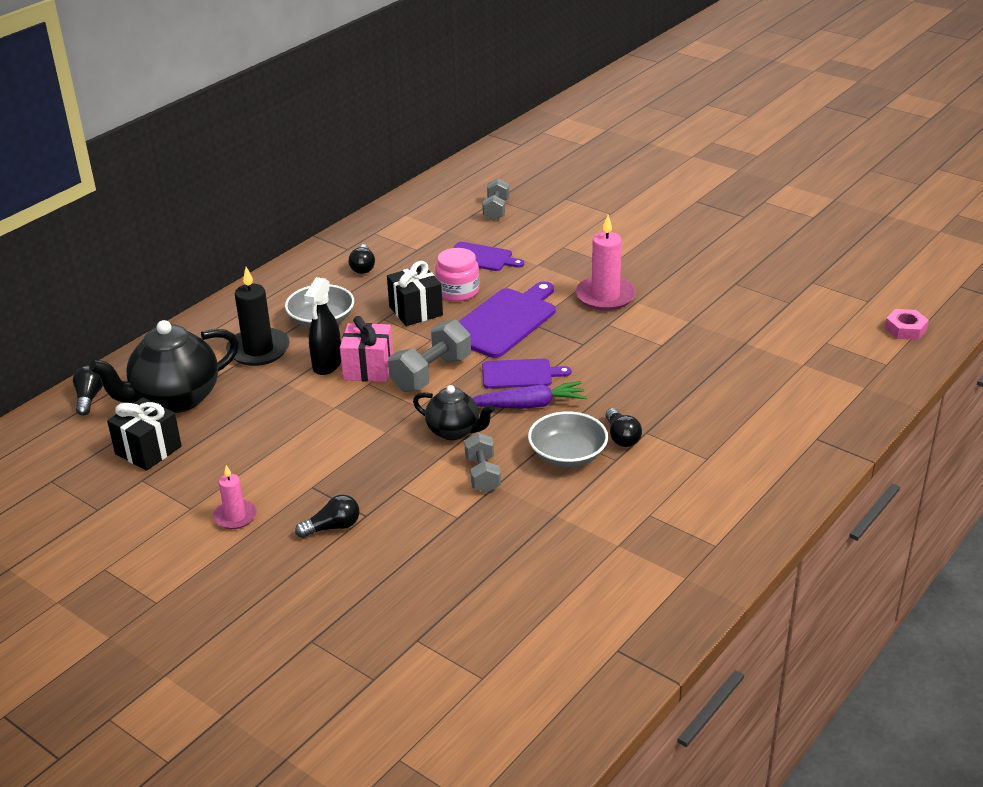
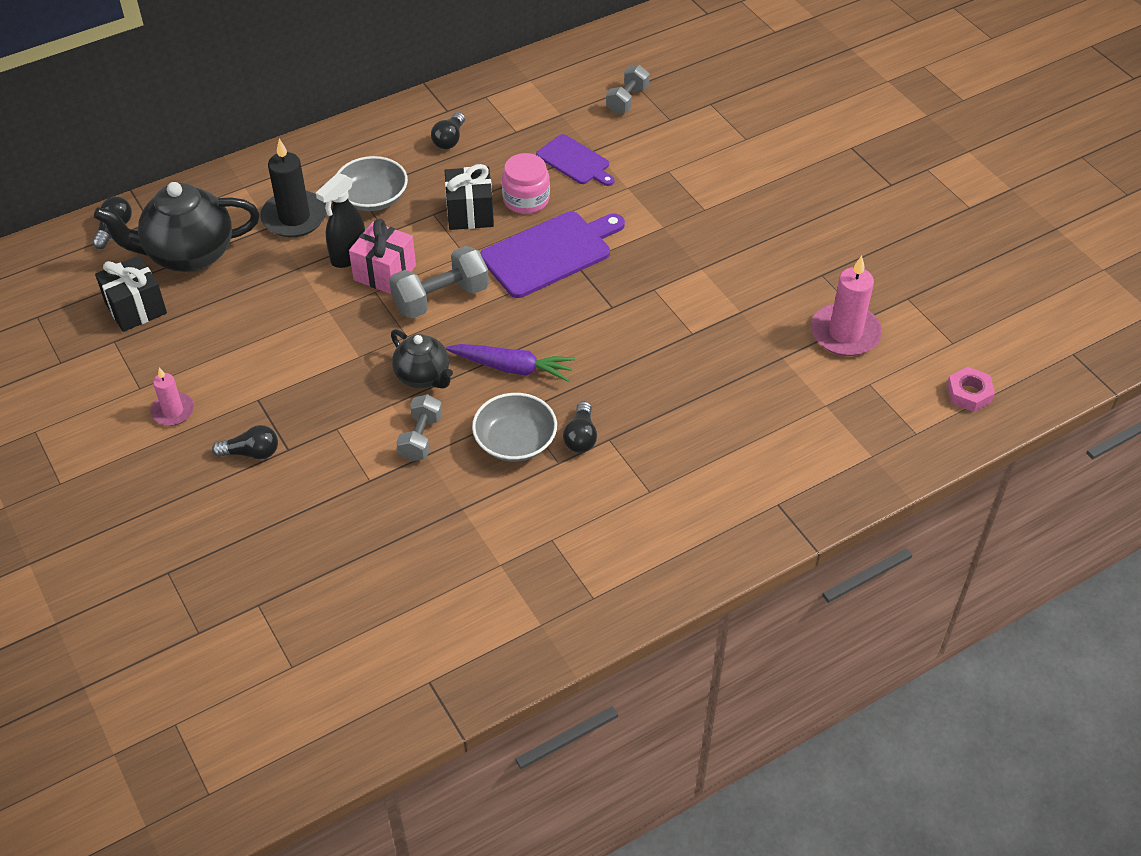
camera: 20 degrees right, 15 degrees up
(520, 374) = (527, 326): purple cutting board -> none
(605, 296) = (672, 251): pink candle -> pink candle (845, 333)

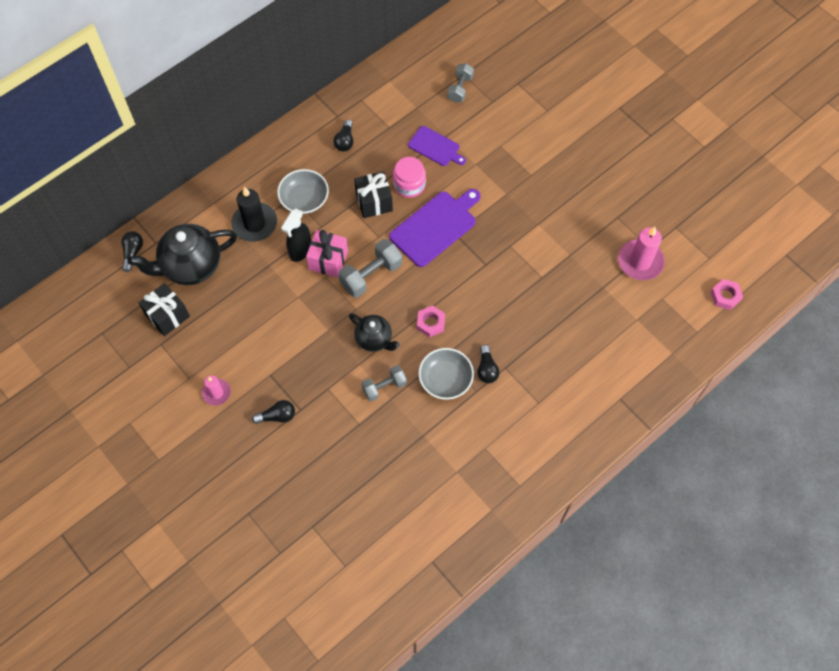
camera: 10 degrees left, 15 degrees up
(421, 438) = (384, 387): grey dumbbell -> grey dumbbell turned 60 degrees clockwise
(512, 368) = (431, 323): purple carrot -> pink nut

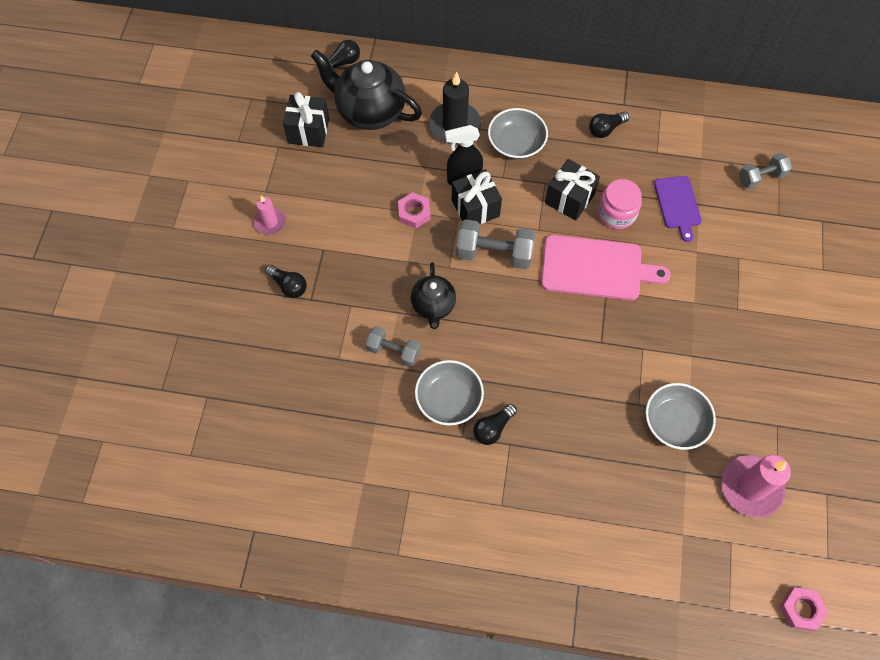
camera: 50 degrees right, 0 degrees up
(328, 260) = (475, 208): pink gift -> black gift
(431, 323) = (494, 341): pink nut -> pink nut (414, 213)
(435, 227) = (596, 268): purple cutting board -> pink cutting board
(569, 267) = (675, 422): none -> grey bowl

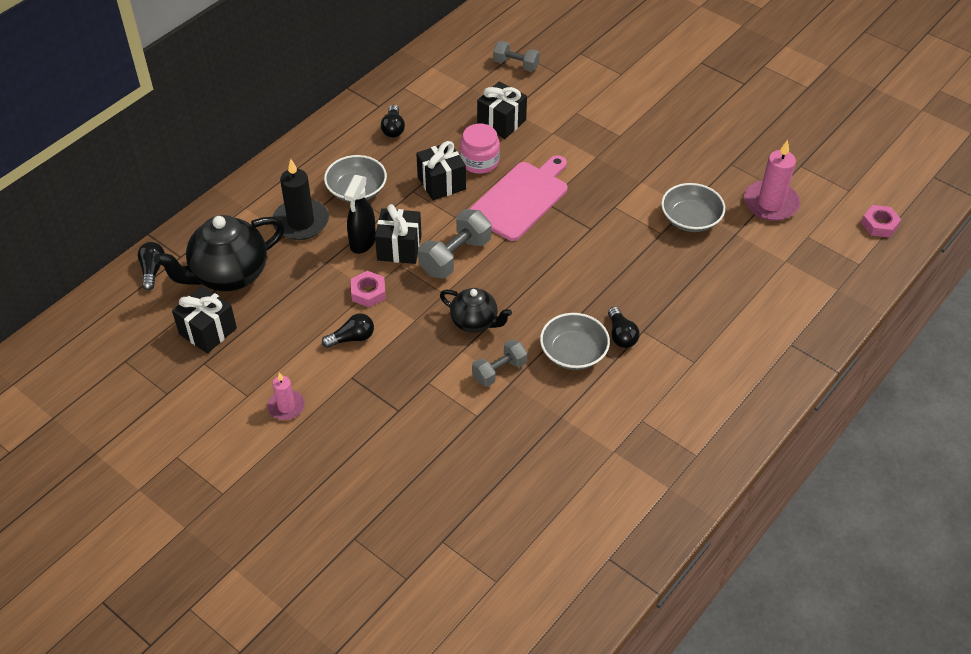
camera: 60 degrees left, 15 degrees down
(288, 286) = (370, 422): black light bulb -> black light bulb (352, 338)
(677, 205) = (501, 122): purple cutting board -> black gift
(761, 177) = (516, 65): grey dumbbell -> grey dumbbell turned 75 degrees counterclockwise

